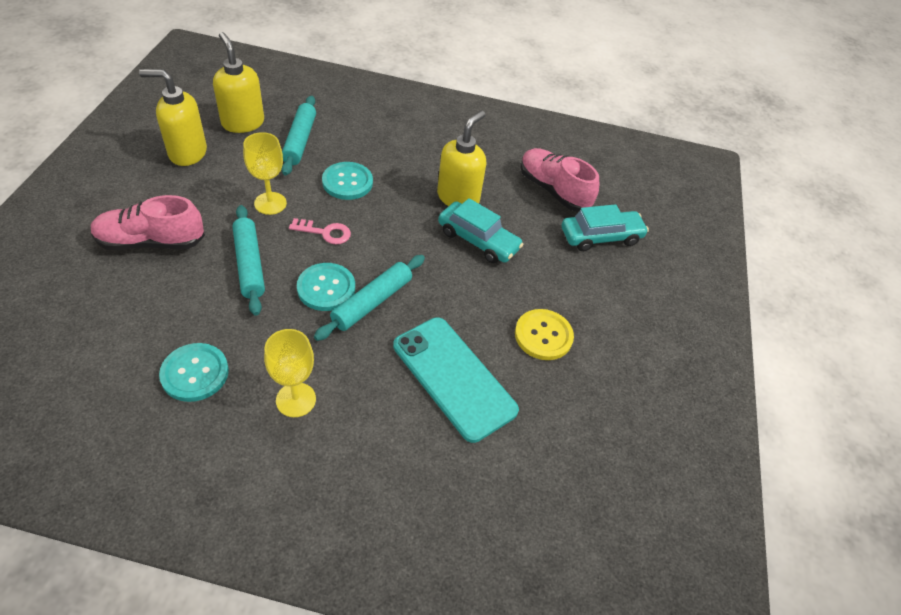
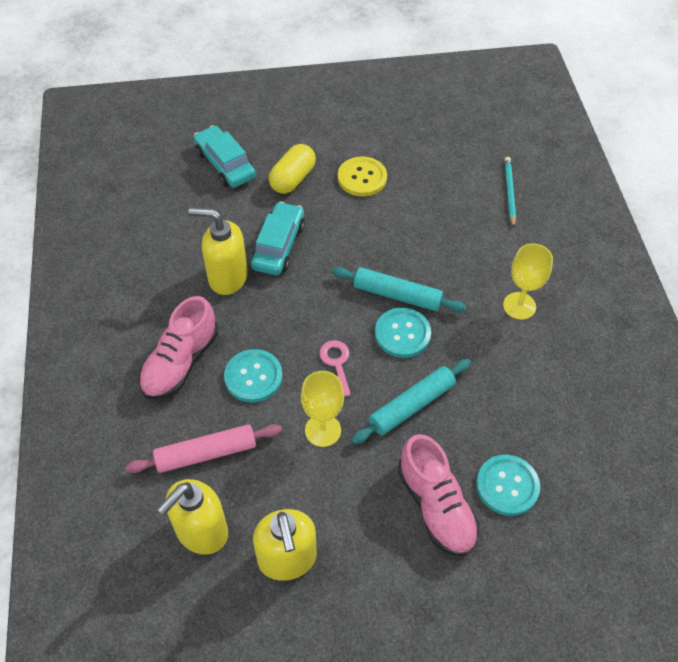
camera: 105 degrees left, 5 degrees up
(195, 373) = (543, 383): turquoise button -> turquoise button (507, 486)
(300, 141) = (206, 453): turquoise rolling pin -> pink rolling pin
(454, 377) = (436, 219): turquoise phone -> none
(462, 476) = (509, 192): none -> turquoise pencil
(553, 190) = (176, 209): pink shoe -> pink shoe (180, 363)
(562, 279) = (293, 179): none -> yellow capsule

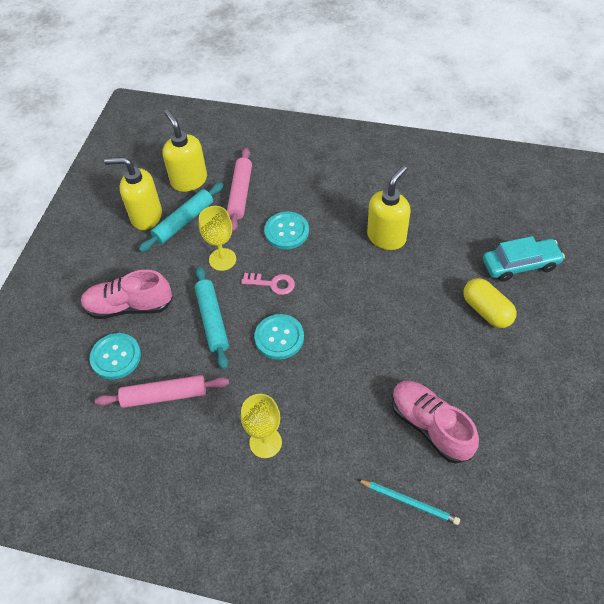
camera: 115 degrees right, 0 degrees up
(180, 363) = (318, 194): pink shoe -> pink shoe (430, 426)
(278, 246) = (407, 279): turquoise car -> none
(362, 178) = (471, 368): yellow button -> none
(397, 295) = (319, 348): turquoise rolling pin -> turquoise rolling pin (183, 221)
(523, 413) = (164, 395): none -> pink rolling pin

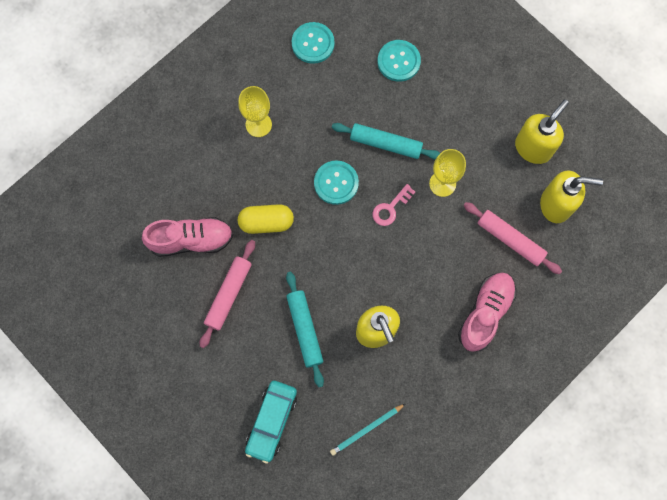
camera: 120 degrees right, 20 degrees up
(129, 306) = (441, 91): pink shoe -> pink shoe (485, 313)
(164, 395) = (342, 78): pink rolling pin -> pink rolling pin (229, 295)
(183, 221) = (506, 175): turquoise rolling pin -> turquoise rolling pin (305, 329)
(286, 231) = (439, 252): turquoise button -> turquoise button (313, 43)
(409, 502) = (152, 188): turquoise pencil -> turquoise pencil (366, 429)
(486, 311) = (250, 356): yellow capsule -> yellow capsule (266, 222)

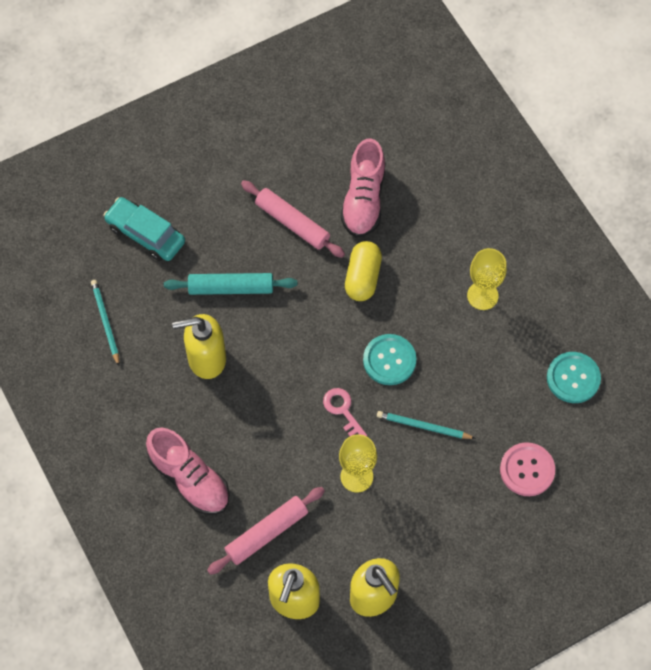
camera: 105 degrees right, 10 degrees down
(385, 144) = (423, 426): turquoise rolling pin -> turquoise pencil
(398, 61) = (527, 470): turquoise button -> pink button

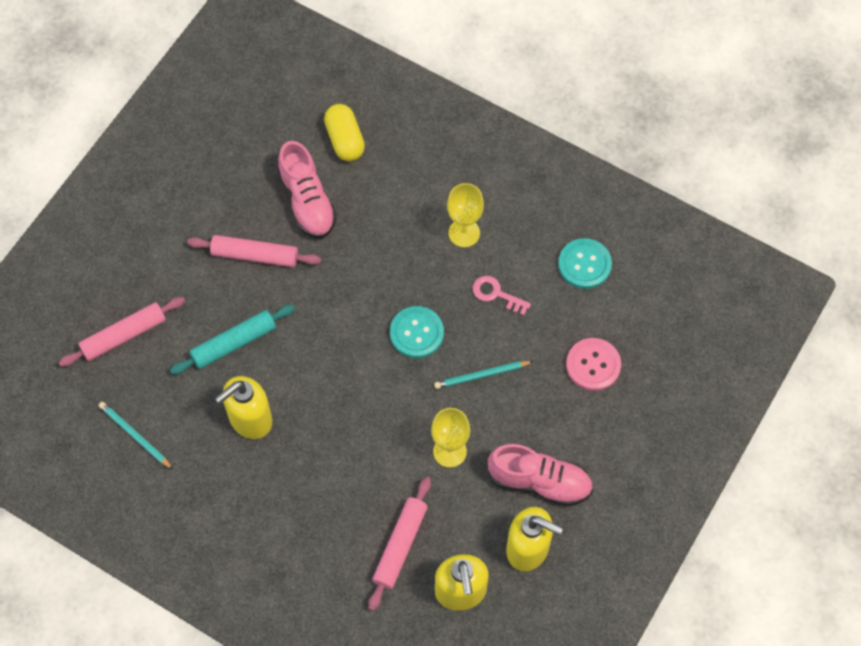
camera: 30 degrees left, 0 degrees up
(145, 234) = (124, 335): turquoise car -> pink rolling pin
(190, 479) = (301, 536): pink shoe -> pink shoe (540, 482)
(343, 411) = (402, 400): pink key -> pink key (496, 294)
(363, 277) = (348, 272): yellow capsule -> yellow capsule (345, 140)

